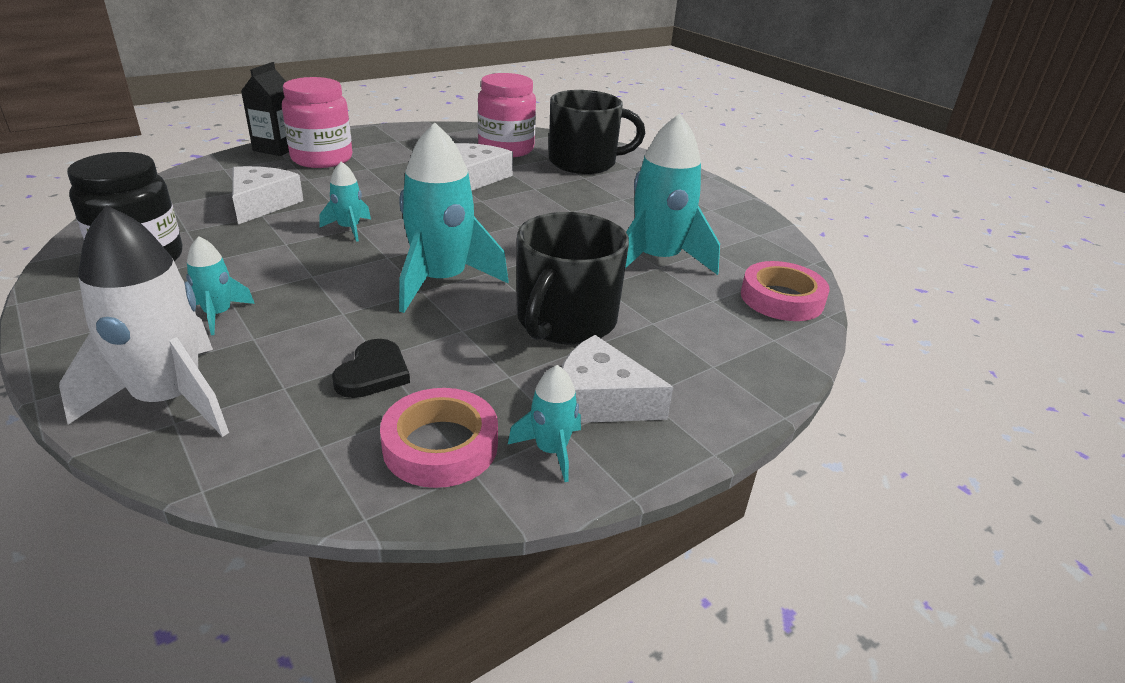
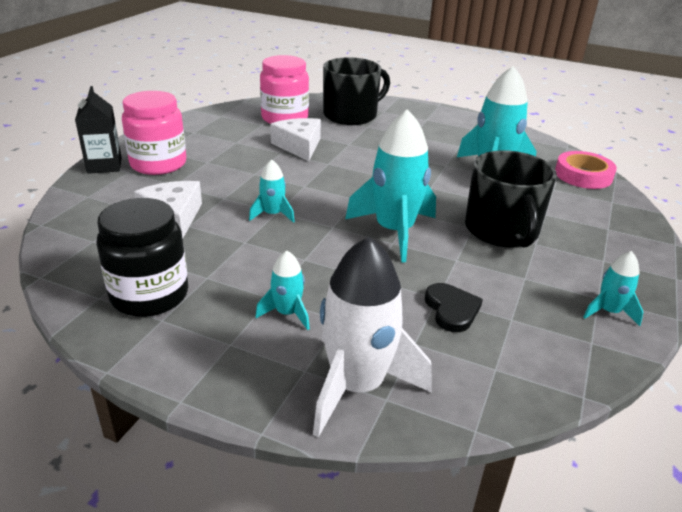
camera: 30 degrees left, 0 degrees up
(440, 445) = (555, 336): pink tape -> none
(600, 400) = (588, 272): white cheese -> none

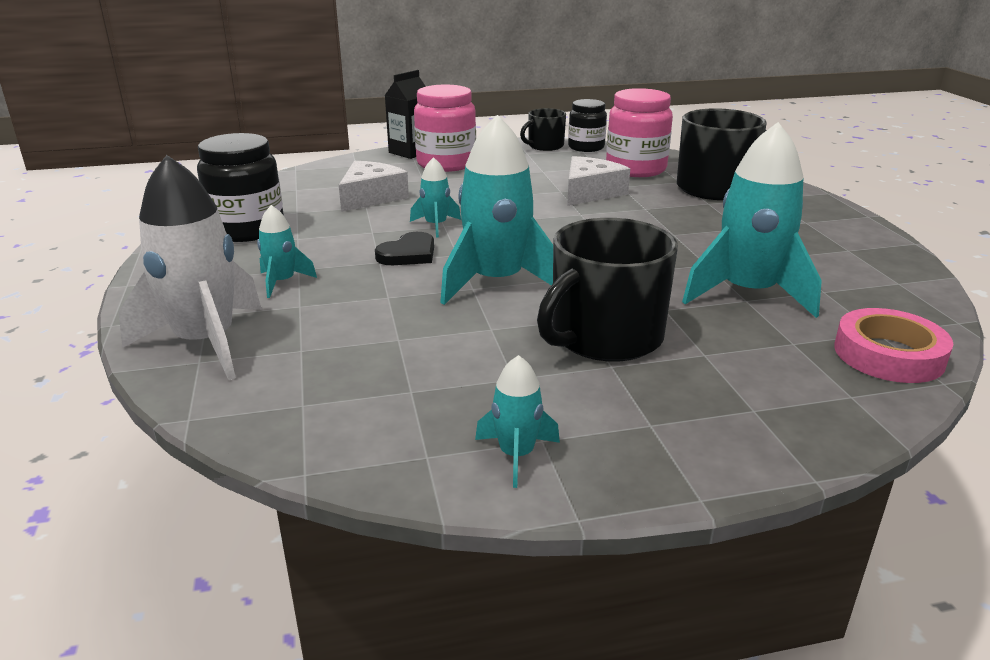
camera: 55 degrees right, 5 degrees down
(191, 122) = (545, 146): none -> black mug
(220, 113) = (586, 147): none -> black jar
(451, 309) = (385, 352): black heart -> black heart (408, 254)

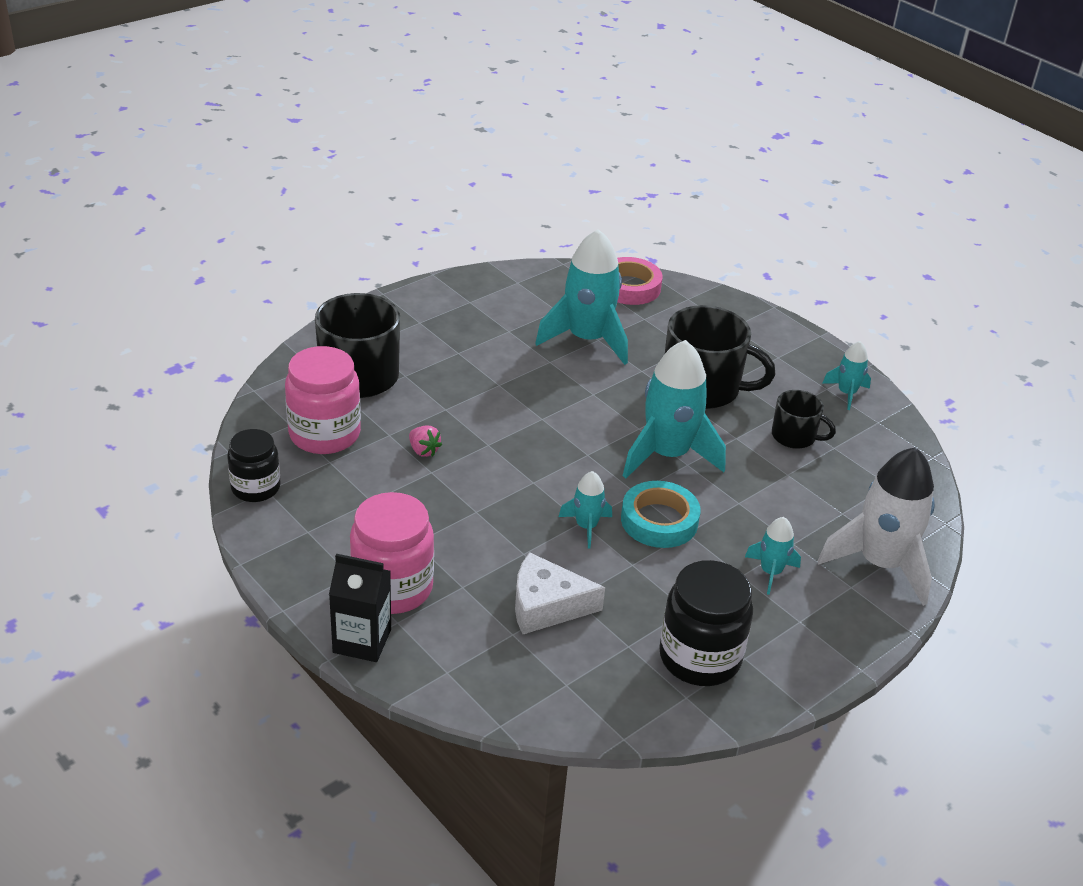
camera: 120 degrees left, 10 degrees up
(408, 254) = (659, 520): black heart -> turquoise tape
(545, 146) = (267, 524): black mug -> black mug (794, 436)
(590, 192) = (423, 450): white cheese -> pink strawberry

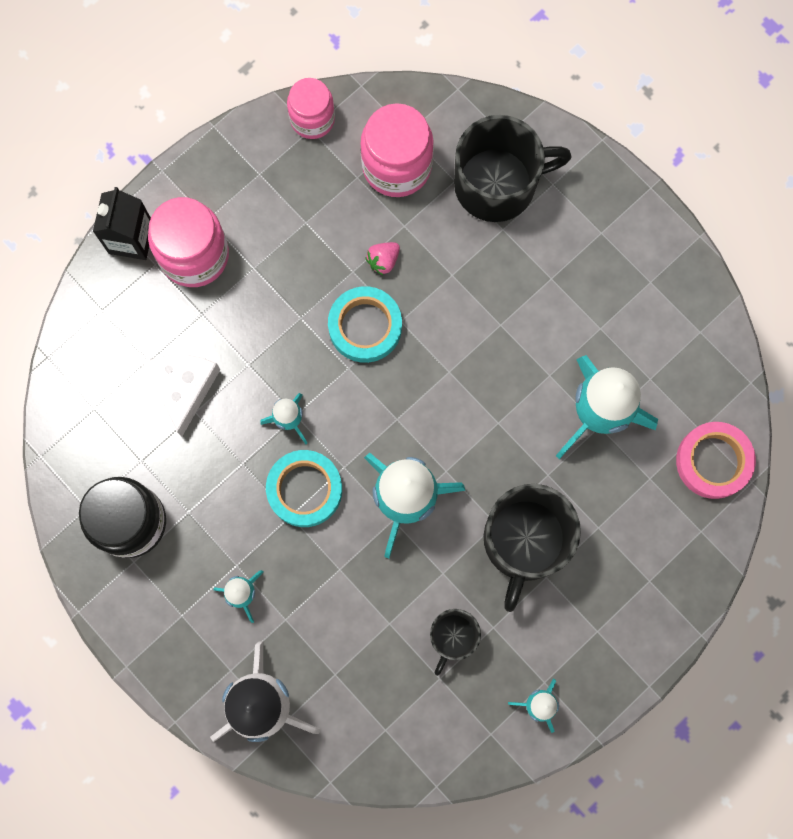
camera: 90 degrees right, 40 degrees up
(256, 488) = (312, 119): black jar -> pink jar
(491, 467) = (365, 326): none -> turquoise tape

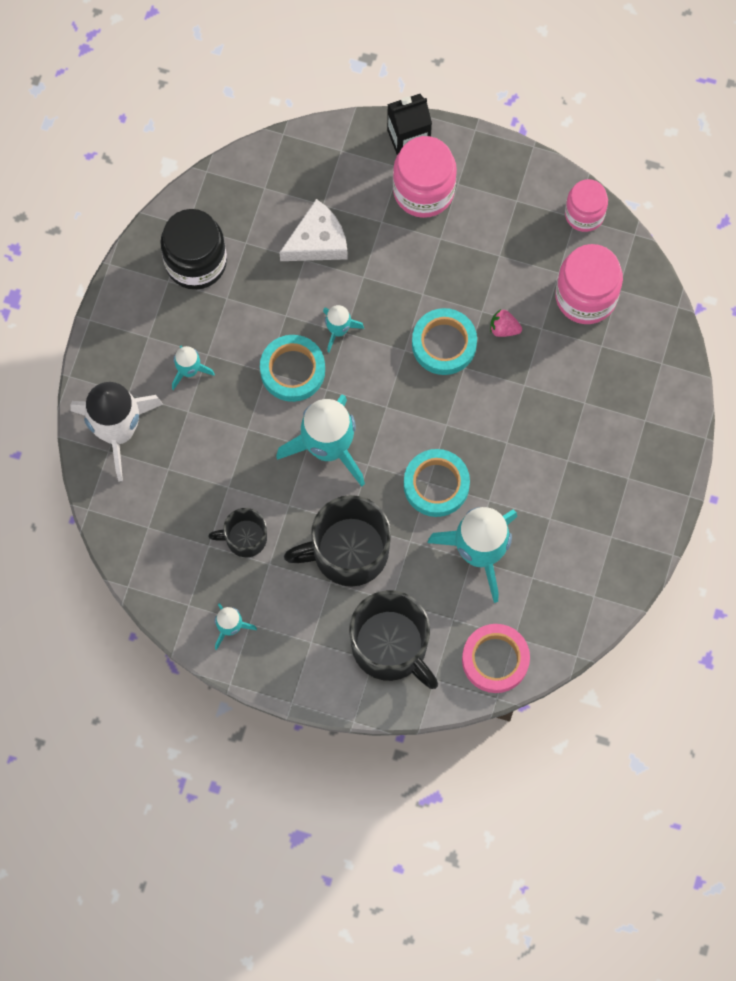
camera: 60 degrees right, 5 degrees down
(497, 184) = (619, 378): black mug -> black mug (391, 646)
(505, 416) = (436, 485): none -> turquoise tape

